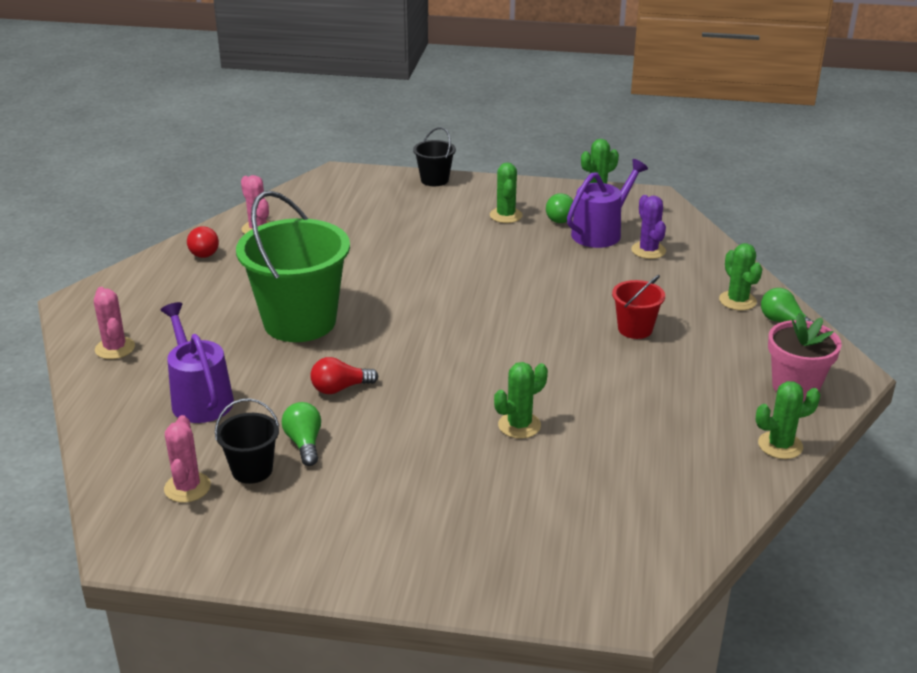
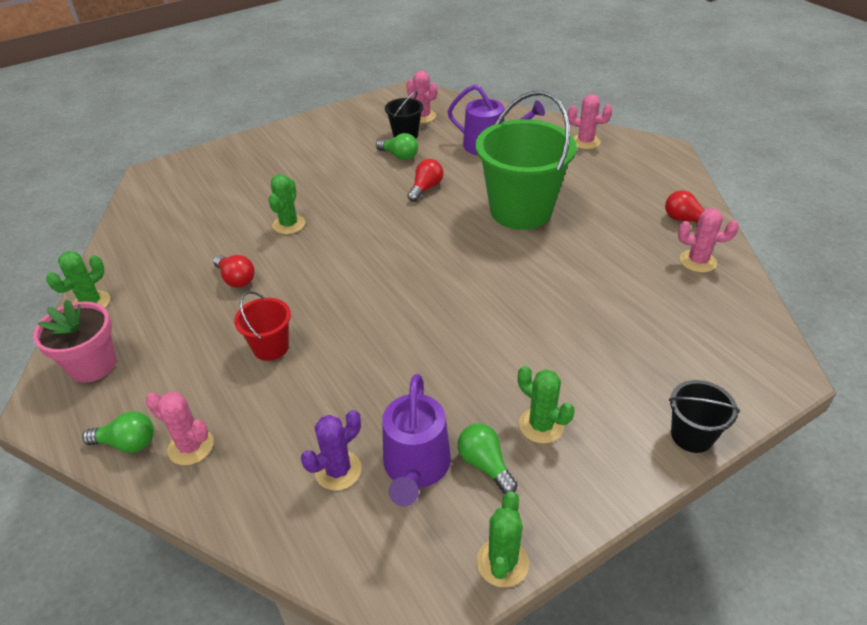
camera: 140 degrees right, 10 degrees up
(621, 396) = (236, 279): none -> red light bulb
(648, 250) = (338, 470): purple cactus -> purple cactus turned 75 degrees counterclockwise
(737, 301) = (191, 447): green cactus -> pink cactus

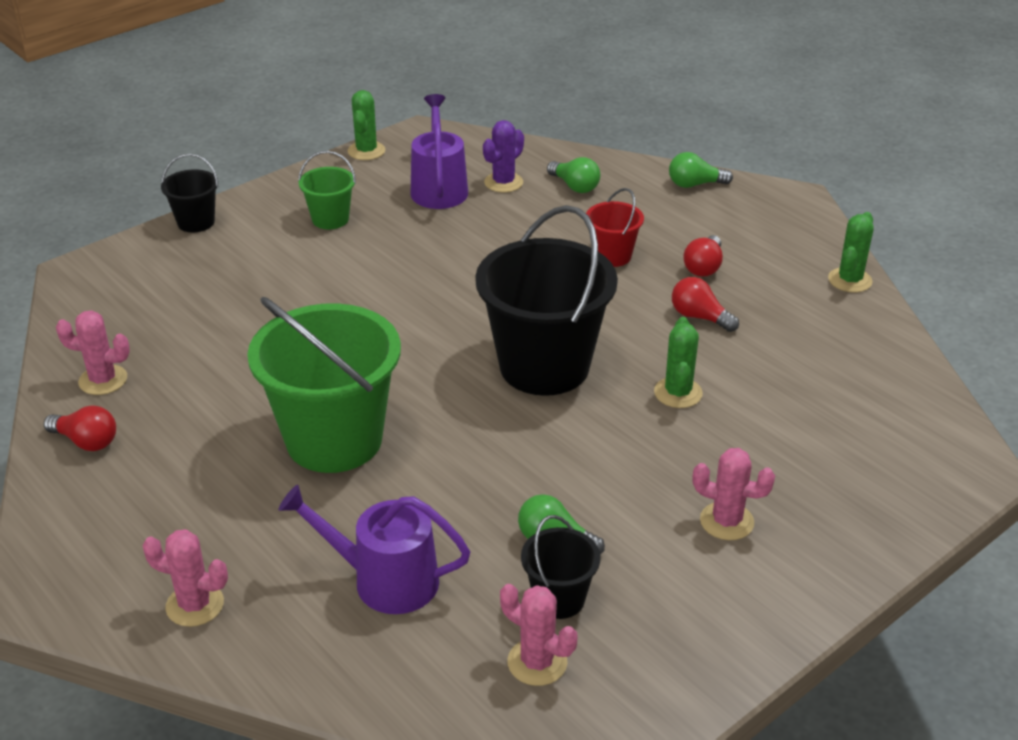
camera: 170 degrees right, 5 degrees down
(93, 365) = (784, 230): pink flower pot -> none
(191, 447) = (637, 186): pink cactus -> pink cactus (726, 521)
(371, 248) = (544, 366): none -> black bucket
(426, 188) = (490, 471): red light bulb -> red light bulb (704, 267)
(485, 464) = (380, 194): green light bulb -> green light bulb (575, 186)
(541, 425) = (330, 219): green cactus -> green bucket

